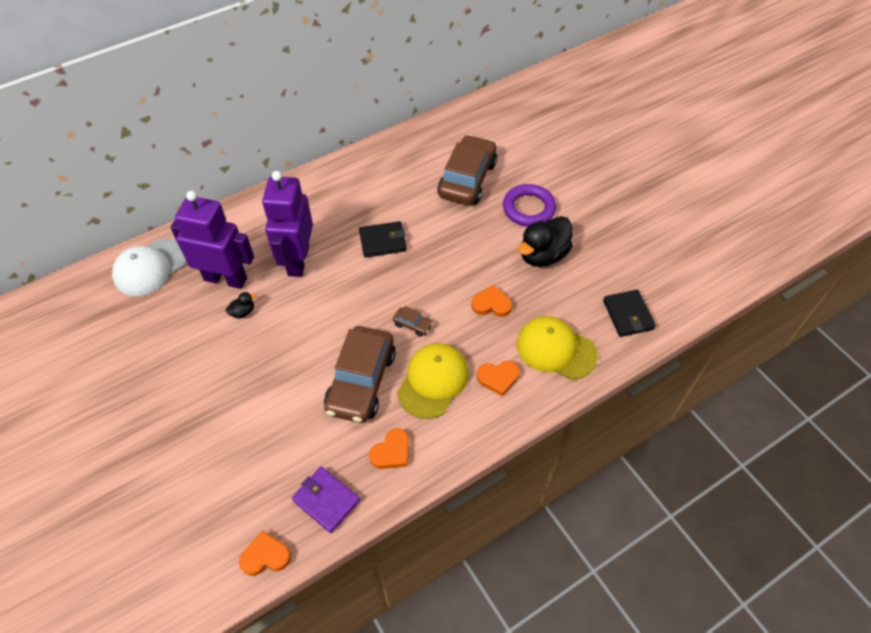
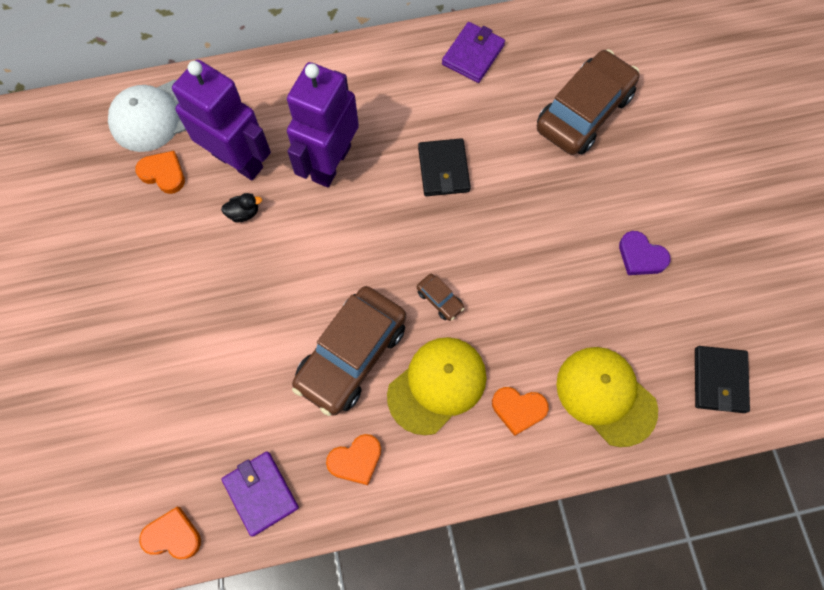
camera: 20 degrees right, 15 degrees up
(376, 165) = (473, 54): none -> purple wallet
(383, 241) = (443, 169): black wallet -> black wallet turned 75 degrees clockwise
(491, 304) = (548, 304): orange heart -> orange heart (163, 173)
(528, 208) = (649, 181): purple ring -> none
(542, 255) = (641, 256): black duck -> purple heart

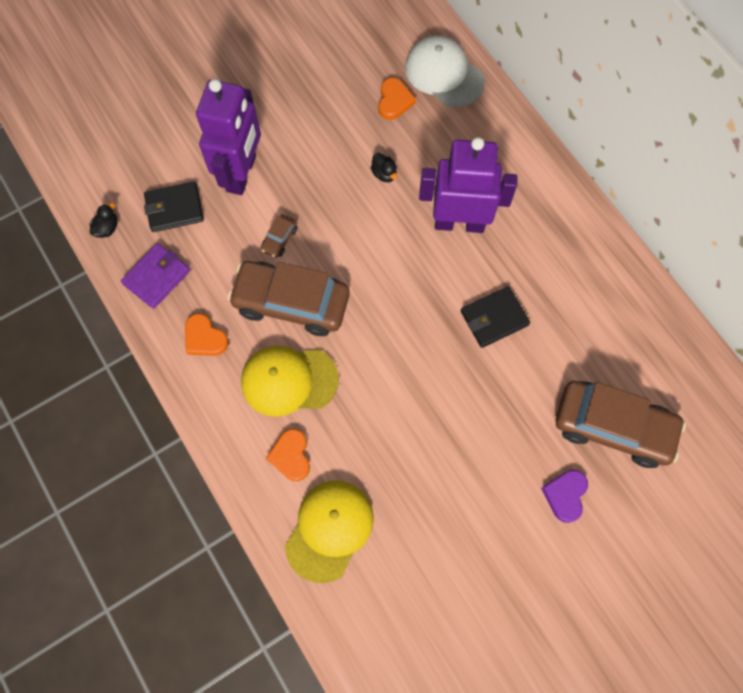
camera: 70 degrees right, 0 degrees up
(173, 535) = (107, 228): orange heart -> black duck
(238, 160) = (430, 150): purple robot -> purple robot (242, 173)
(437, 385) = (289, 380): yellow cap -> yellow cap turned 150 degrees clockwise
(440, 299) = (367, 357): brown car -> brown car (280, 239)
(473, 54) = (627, 304): purple wallet -> none
(641, 256) = (480, 525): purple heart -> purple heart (565, 495)
(719, 380) = (382, 635): black wallet -> black wallet (174, 208)

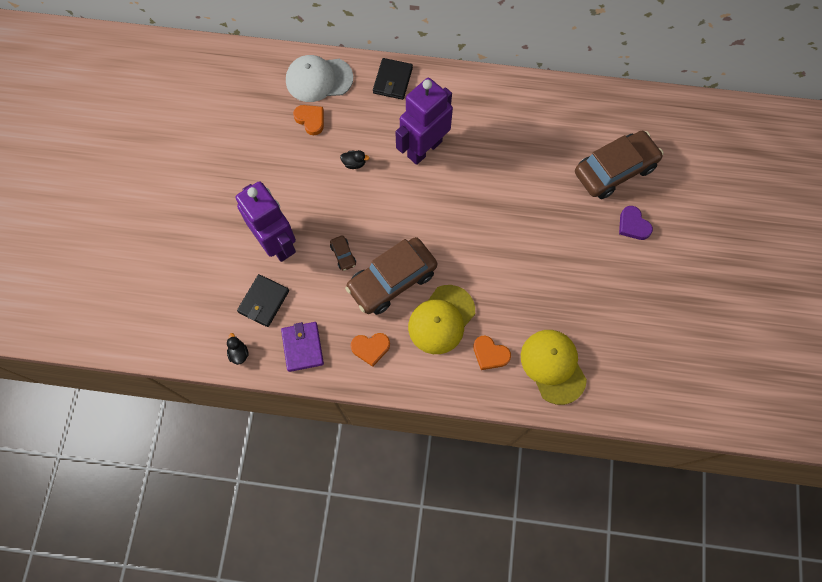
camera: 50 degrees left, 0 degrees up
(494, 318) = (500, 178): black wallet -> black wallet (392, 80)

